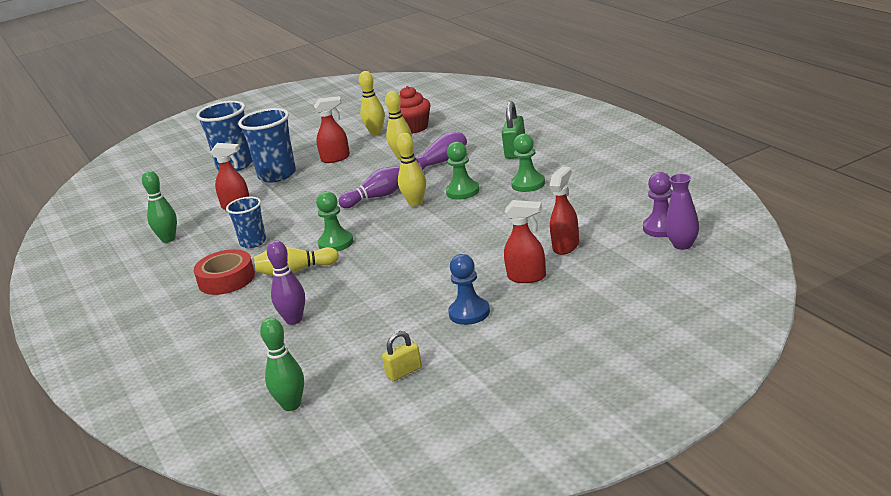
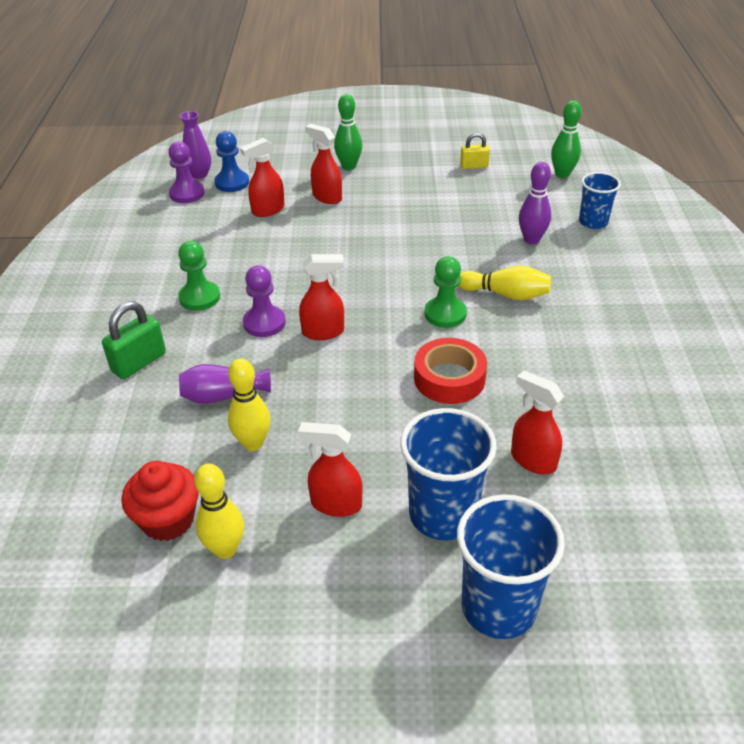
camera: 155 degrees left, 15 degrees up
(168, 239) = (646, 436): green bowling pin -> green bowling pin (349, 166)
(226, 279) = (581, 319): red tape -> red tape (449, 378)
(253, 242) = (534, 365): blue cup -> blue cup (593, 222)
(377, 197) = (351, 368): purple bowling pin -> none
(415, 203) = (323, 332): yellow bowling pin -> red spray bottle
(462, 191) = (264, 323): green pawn -> purple pawn
(469, 313) = (395, 187): blue pawn -> blue pawn (232, 183)

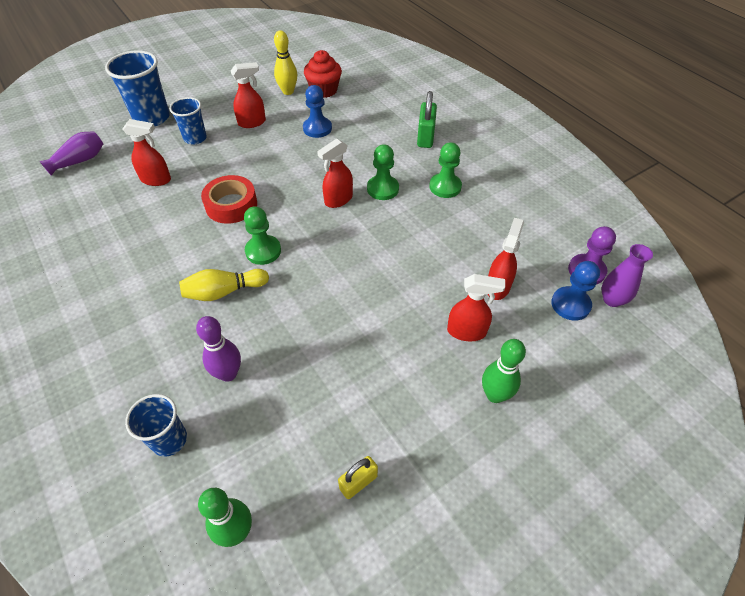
camera: 145 degrees right, 10 degrees up
(223, 395) = (358, 141): purple vase -> purple vase (79, 161)
(253, 443) = (317, 128): yellow bowling pin -> blue pawn
(264, 323) = (382, 189): purple pawn -> green pawn
(443, 515) = (195, 138): blue cup -> blue cup, size x0.61

